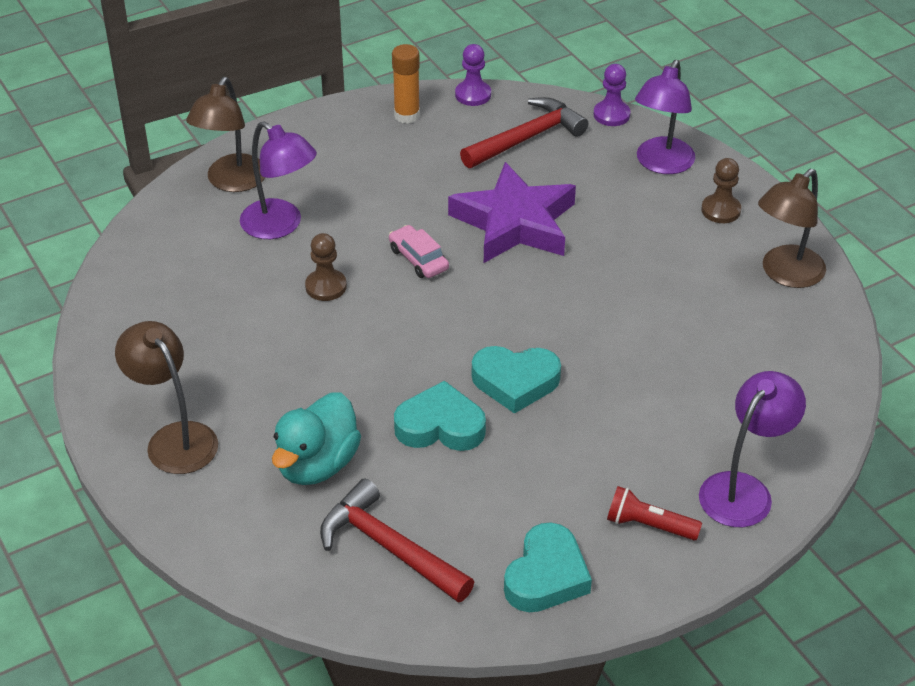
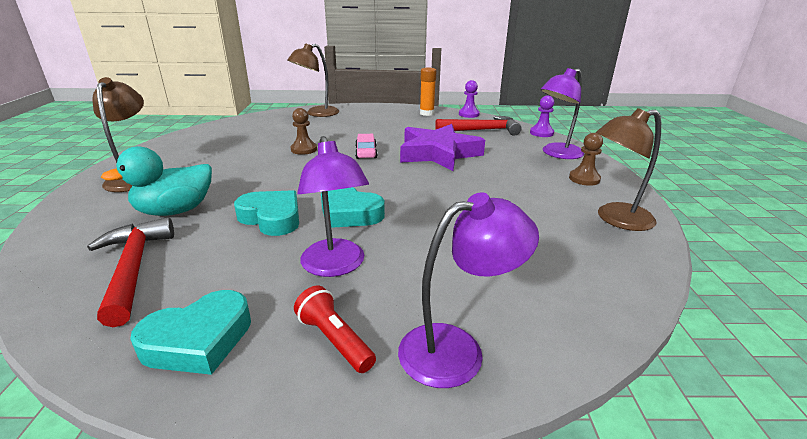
camera: 30 degrees right, 15 degrees down
(280, 226) = (316, 128): purple lamp -> purple lamp (335, 266)

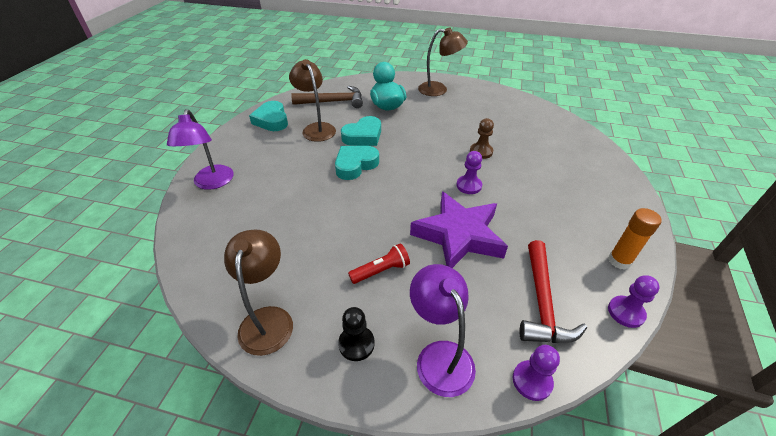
camera: 105 degrees right, 15 degrees up
(133, 268) = (333, 102): red hammer -> brown hammer
(317, 113) = (596, 164): brown lamp -> brown lamp (316, 128)
(335, 266) = (298, 155): purple lamp -> none
(335, 340) = (246, 151): red flashlight -> red flashlight (381, 271)
(366, 152) = (469, 186): pink car -> purple pawn
(584, 179) = (356, 344): brown pawn -> black pawn

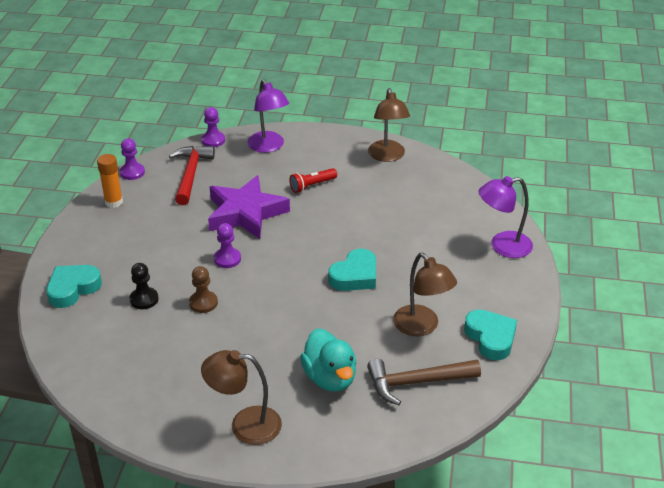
camera: 175 degrees right, 5 degrees down
(212, 183) = (502, 246): purple lamp -> purple lamp turned 90 degrees counterclockwise
(356, 344) = (323, 149): black pawn -> black pawn (144, 299)
(363, 136) = (354, 318): turquoise heart -> turquoise heart (73, 288)

